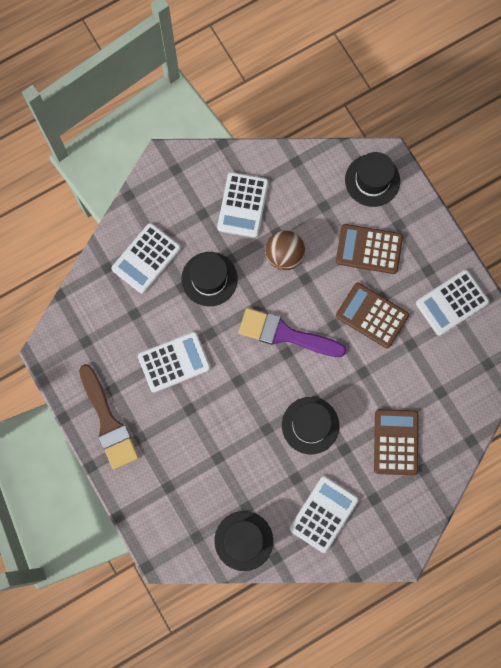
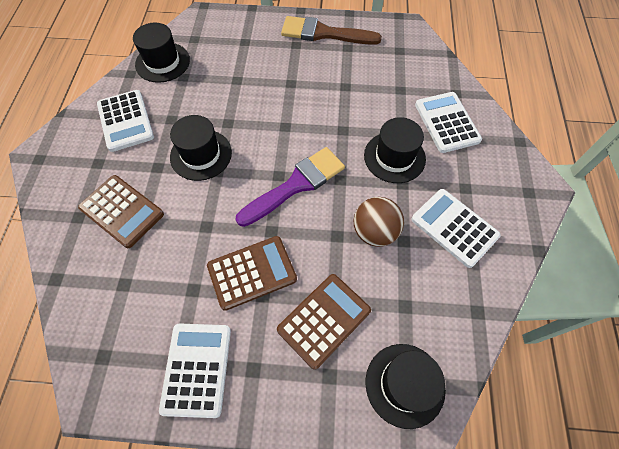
camera: 125 degrees right, 15 degrees down
(174, 362) = (337, 93): white calculator -> none

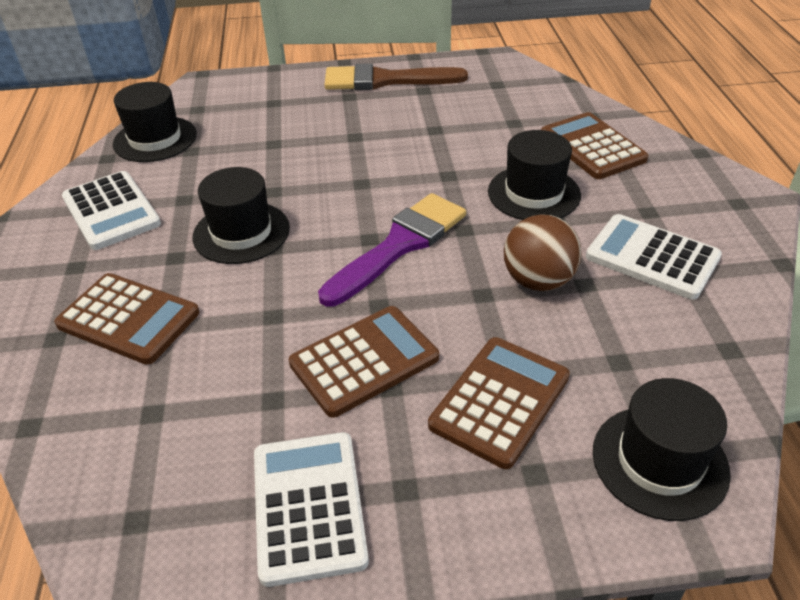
camera: 10 degrees left, 20 degrees down
(447, 122) = (592, 147): white calculator -> brown calculator

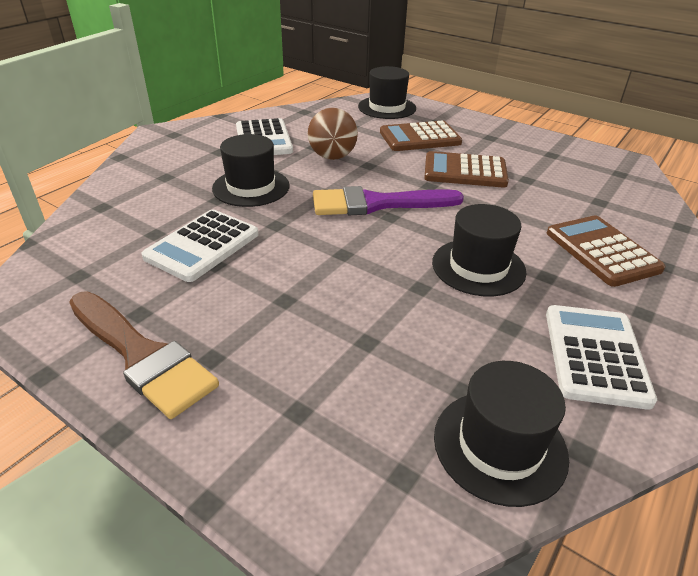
camera: 140 degrees left, 5 degrees down
(309, 506) = (536, 148): white calculator -> white calculator (202, 246)
(592, 147) = (157, 190): brown calculator -> none

